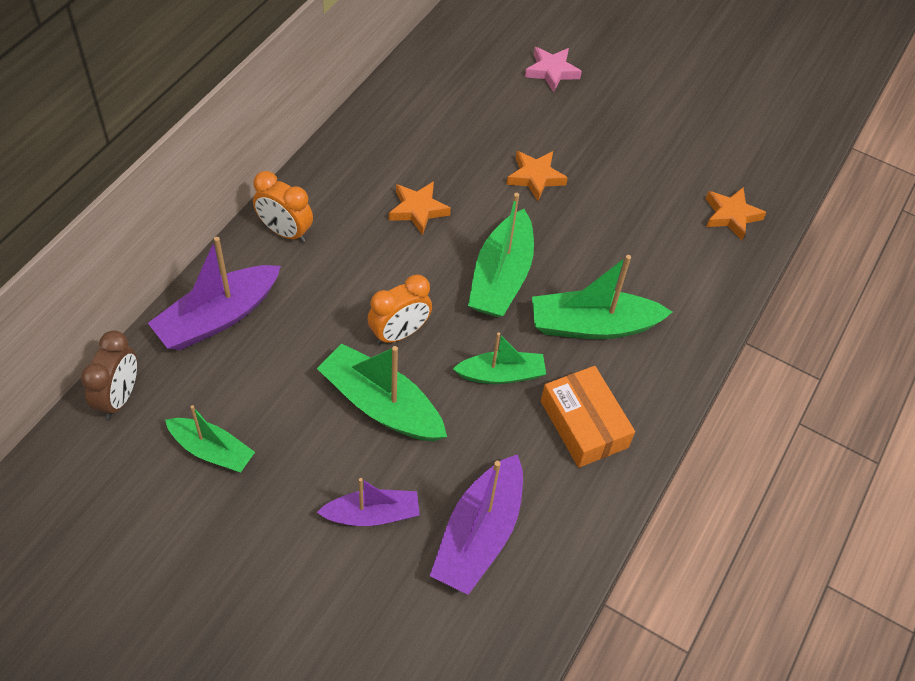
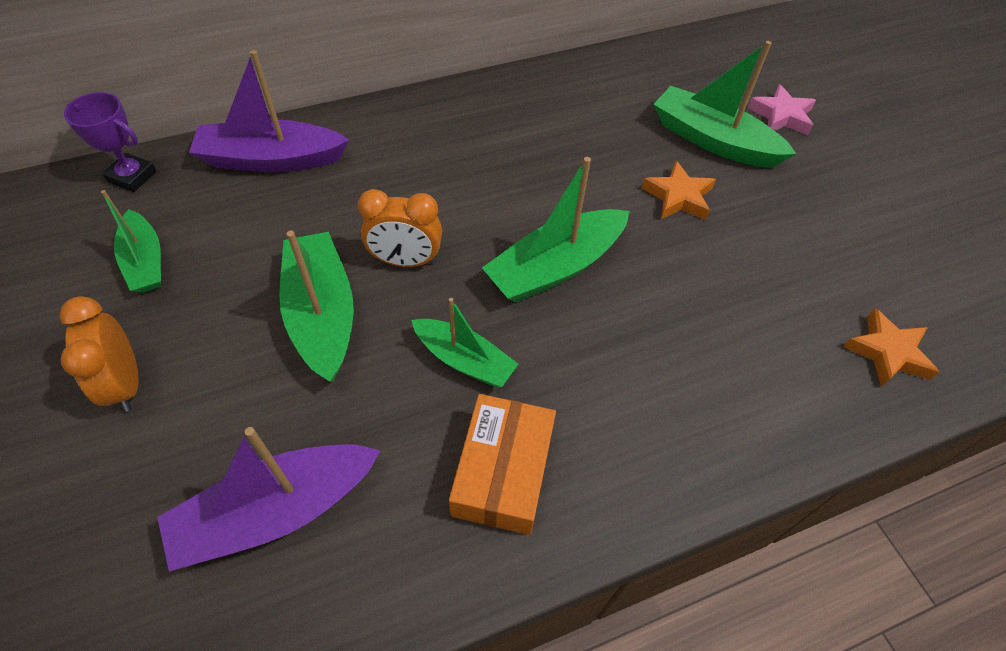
camera: 40 degrees right, 0 degrees up
(119, 397) = (132, 176): brown clock -> purple trophy
(285, 232) = (397, 124): orange clock -> orange clock (126, 383)
(372, 514) = (203, 413): purple boat -> none
(418, 210) = (531, 166): orange star -> none
(592, 325) = (610, 372): green boat -> green boat (713, 140)

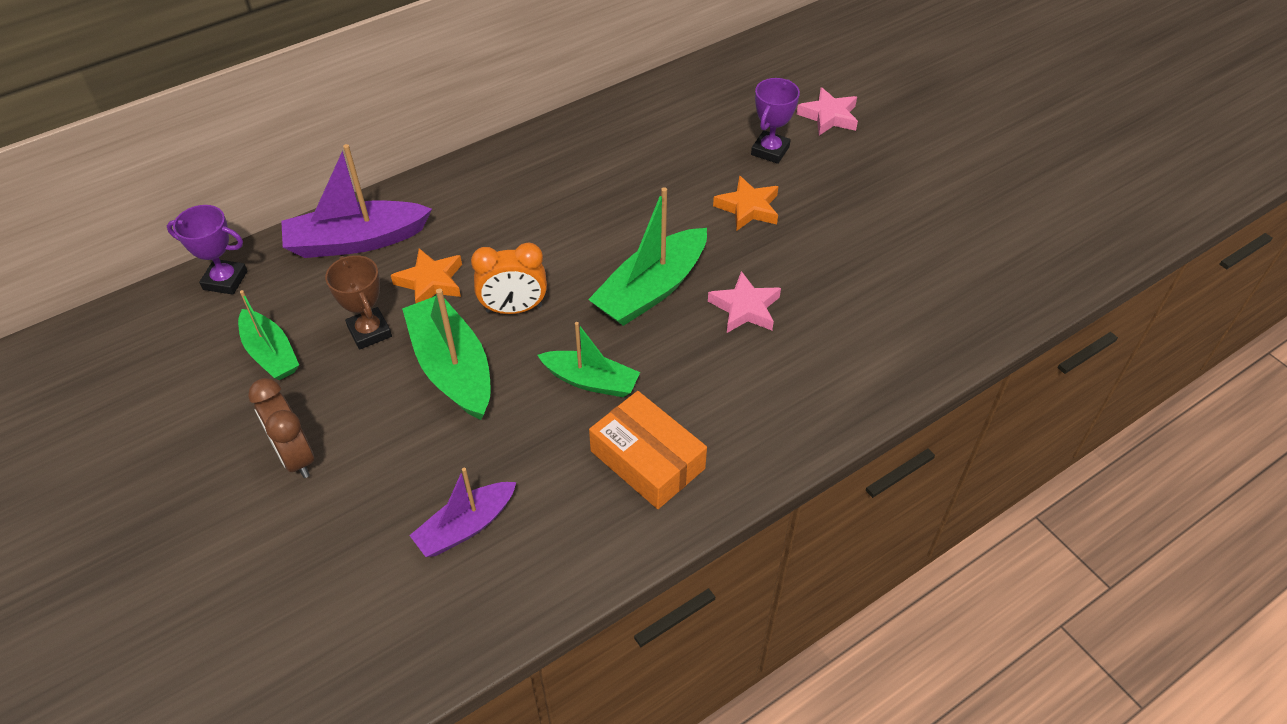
camera: 10 degrees left, 5 degrees down
(126, 383) = (295, 456): orange clock -> brown clock
(251, 257) = (369, 332): none -> brown trophy
(276, 511) = (466, 526): purple boat -> purple boat, size x0.64
(503, 471) = (647, 460): orange box -> orange box turned 45 degrees counterclockwise
(653, 308) = (745, 308): none -> pink star
(713, 140) = (770, 151): green boat -> purple trophy
(887, 352) = (949, 307): orange star -> orange star (430, 282)

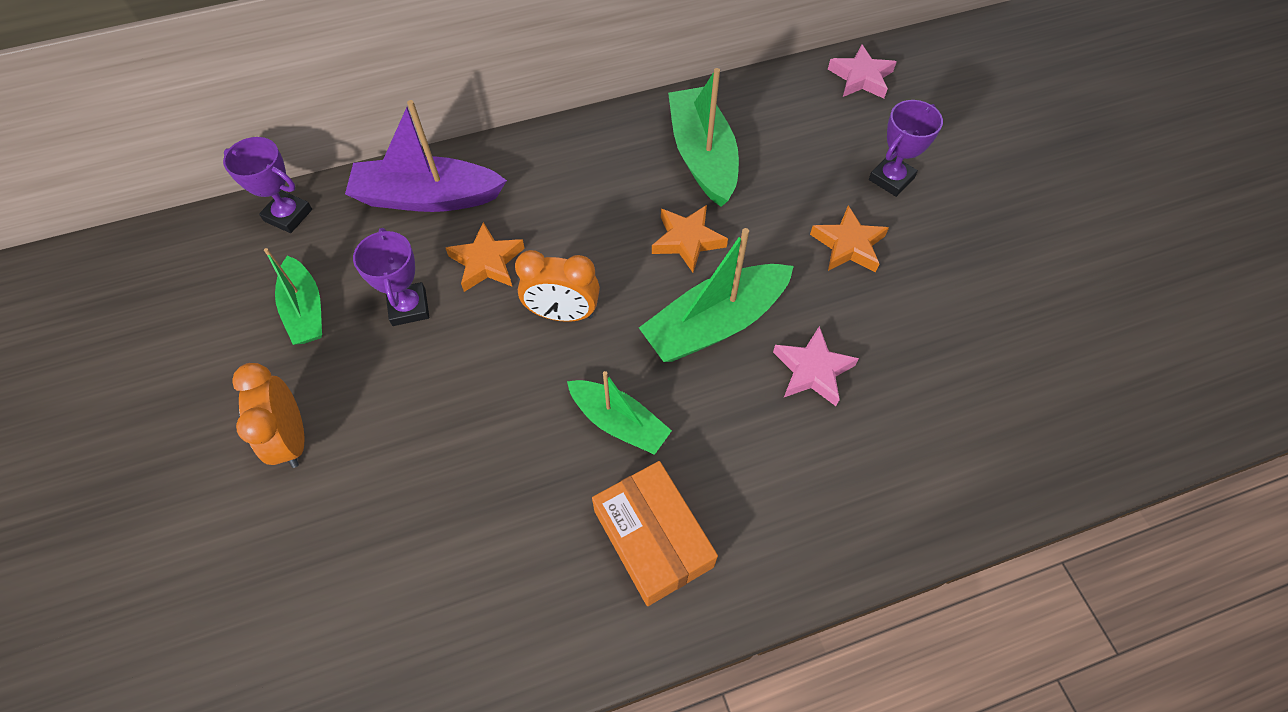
camera: 15 degrees right, 10 degrees up
(295, 456) = (292, 438): brown clock -> orange clock
(369, 332) = (409, 307): brown trophy -> purple trophy
(452, 368) = (479, 371): green boat -> green boat (702, 156)
(466, 526) = (437, 571): purple boat -> none
(608, 231) = (687, 240): none -> orange star
(829, 116) = (968, 149): pink star -> pink star (861, 78)

